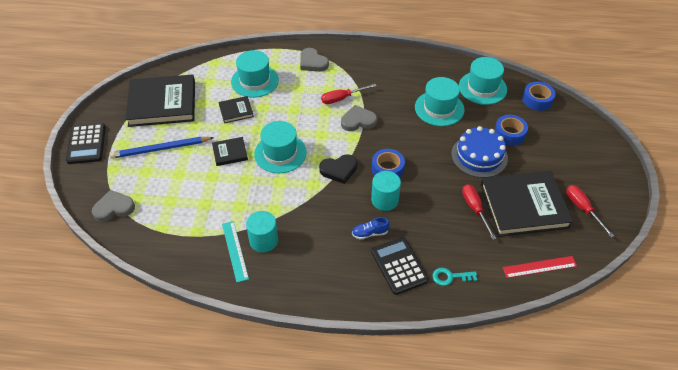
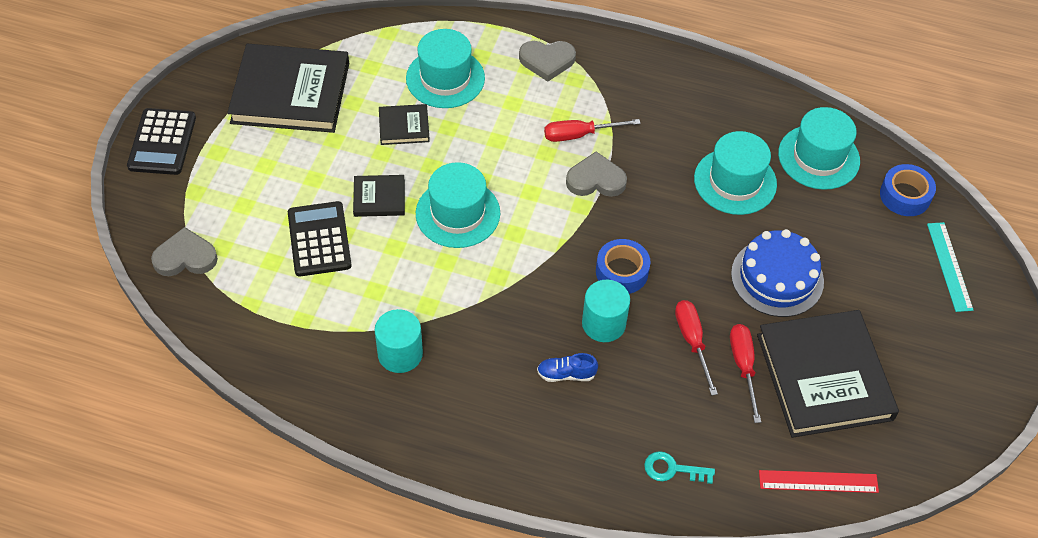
camera: 10 degrees right, 5 degrees up
(160, 149) = (273, 171): blue pencil -> none
(235, 251) = (353, 361): turquoise ruler -> turquoise ruler (949, 266)
(312, 62) = (547, 61): grey heart -> grey heart turned 60 degrees counterclockwise
(339, 170) = (544, 259): black heart -> none
(399, 266) = (598, 436): black calculator -> black calculator (319, 239)
(509, 134) = (839, 248): blue tape -> none
(524, 206) = (824, 377): black book -> black book turned 75 degrees clockwise
(582, 209) = (919, 400): red screwdriver -> red screwdriver (692, 341)

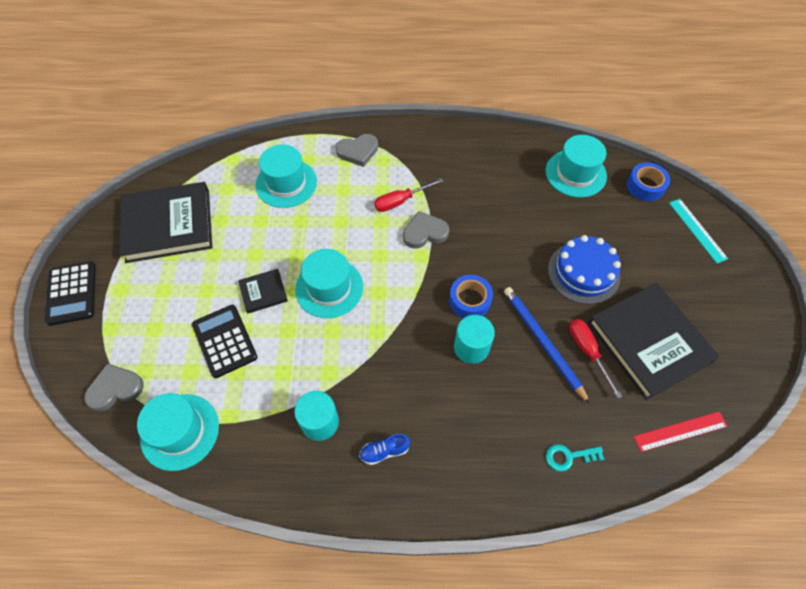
camera: 15 degrees left, 5 degrees up
(404, 126) = (266, 229): black book -> none
(566, 374) = (457, 399): blue shoe -> blue shoe (384, 451)
(692, 341) = (542, 342): red screwdriver -> blue pencil
(735, 181) = (525, 207): turquoise hat -> turquoise hat (180, 431)

